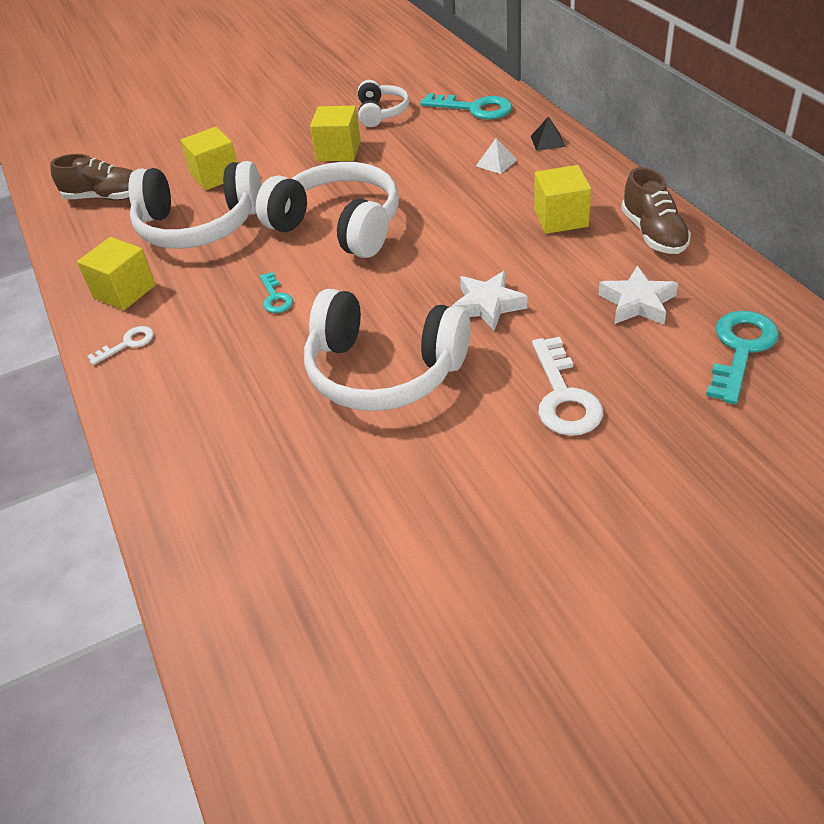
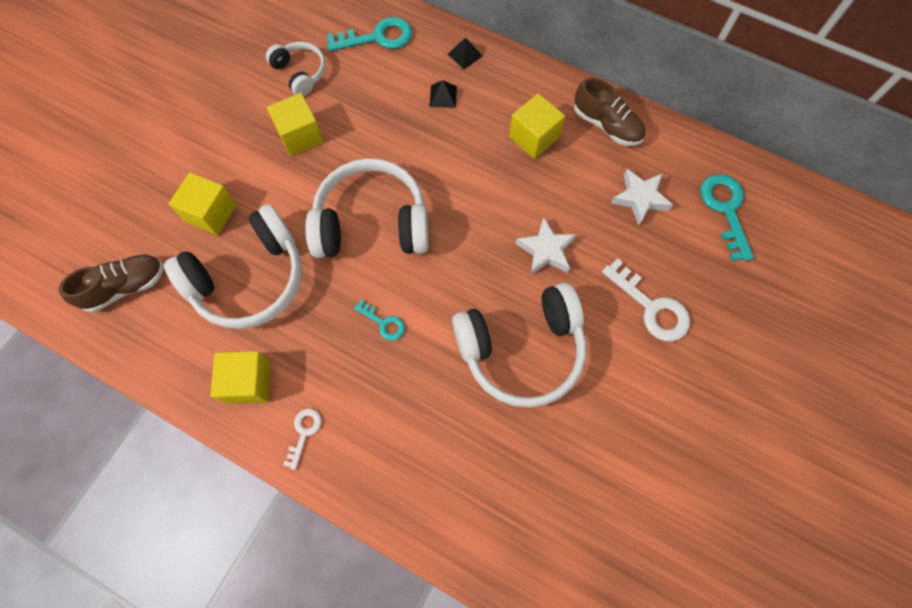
camera: 40 degrees left, 25 degrees up
(496, 163) = (443, 96): white pyramid -> black pyramid

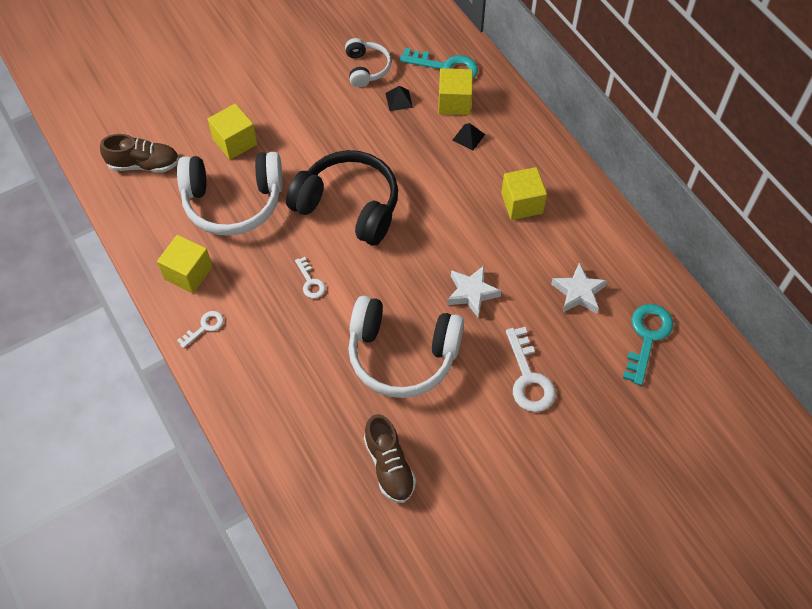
camera: 30 degrees right, 10 degrees down
(300, 136) = (336, 116): yellow cube -> yellow cube (454, 102)
(372, 223) = (349, 206): white headphones -> black headphones
(383, 323) = (310, 282): turquoise key -> white key
(465, 55) = (508, 113): black pyramid -> black pyramid (399, 100)
(606, 125) = (590, 222): brown shoe -> brown shoe (389, 466)

